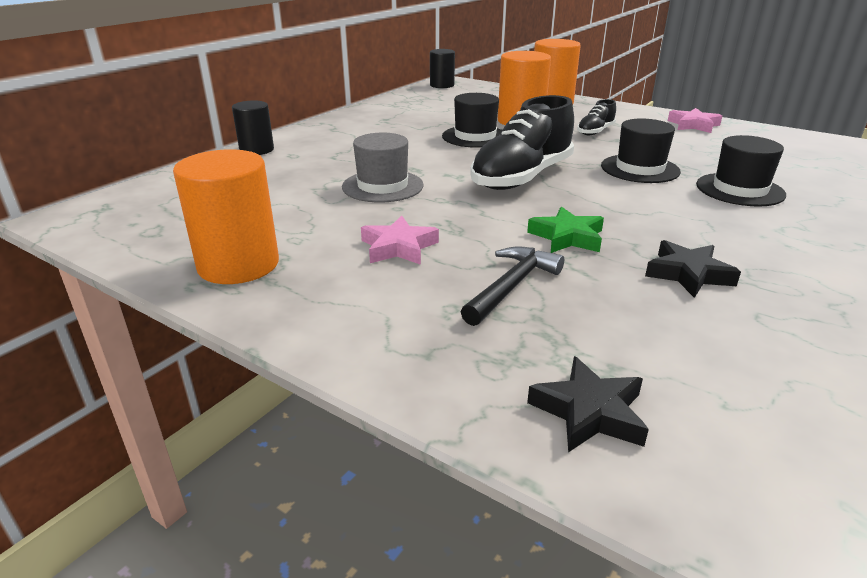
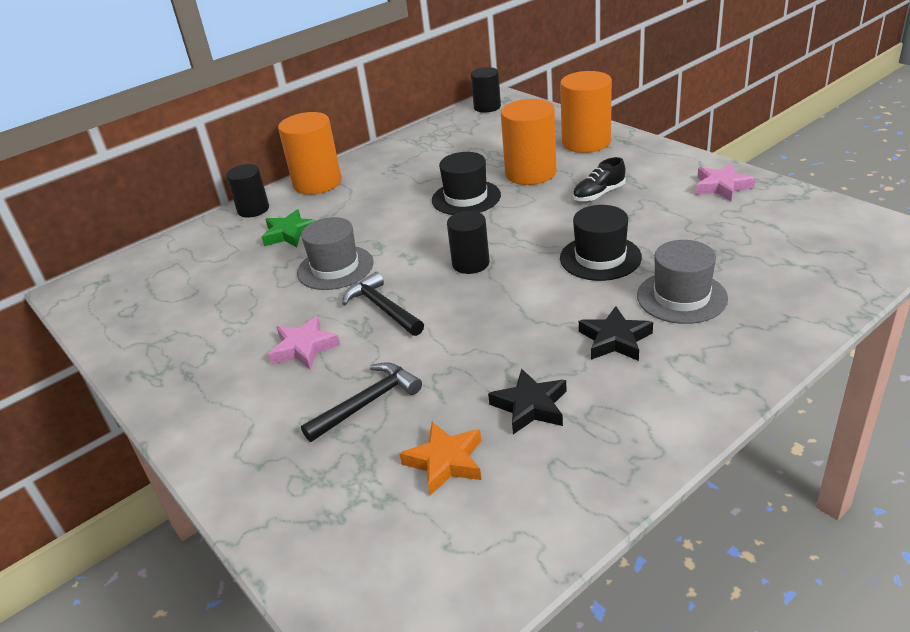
camera: 20 degrees right, 5 degrees up
(238, 264) = (173, 355): orange cylinder -> orange cylinder (317, 183)
(461, 212) = (383, 308): none -> black hammer
(522, 177) = (471, 263): black shoe -> black cylinder
(567, 237) = (455, 349): green star -> green star (289, 234)
(589, 412) = (339, 535): black star -> black star (615, 340)
(647, 327) = (445, 461): none -> orange star
(739, 190) = (681, 297): black hat -> grey hat

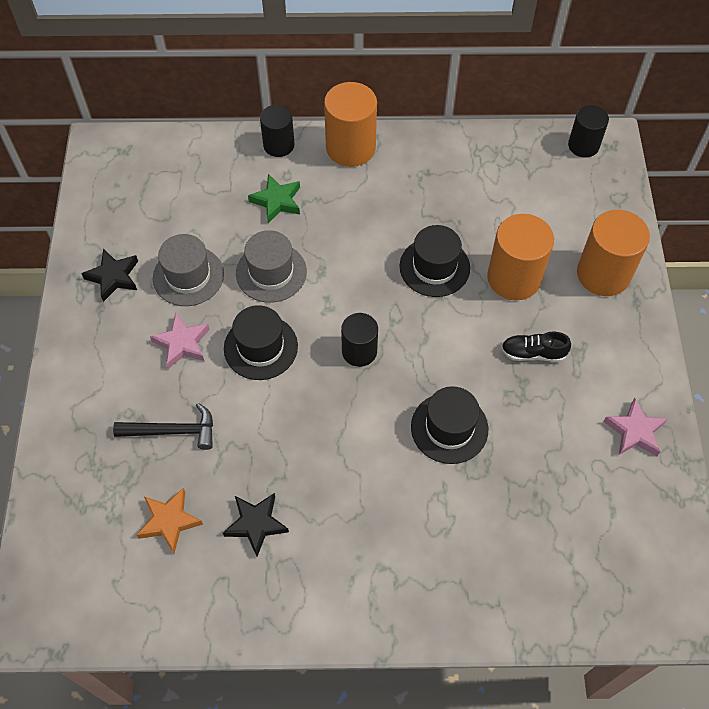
camera: 35 degrees right, 25 degrees up
(383, 308) = (260, 347): black hammer -> black hat
(615, 340) = (366, 517): black star -> black star (113, 277)
(681, 297) = (454, 520): grey hat -> grey hat (188, 276)

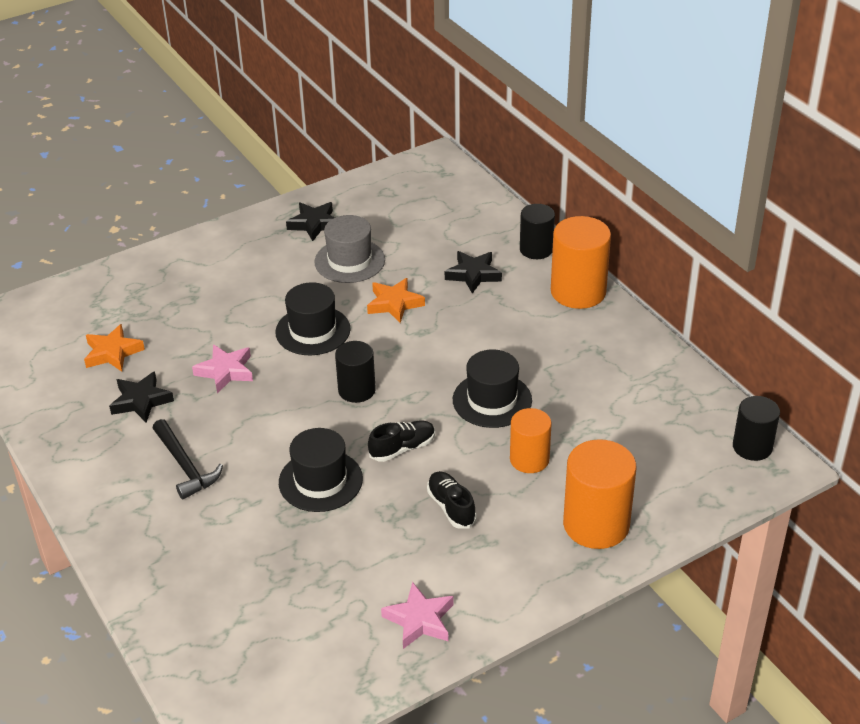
camera: 60 degrees right, 20 degrees down
(172, 431) = (195, 318): black hammer -> black hammer (185, 466)
(182, 343) = (281, 287): pink star -> pink star (225, 371)
(271, 272) = (394, 304): grey hat -> orange star
(277, 201) = (473, 274): green star -> black star
(449, 353) = (402, 448): none -> black shoe
(514, 278) = (529, 459): orange cylinder -> orange cylinder, size x0.63

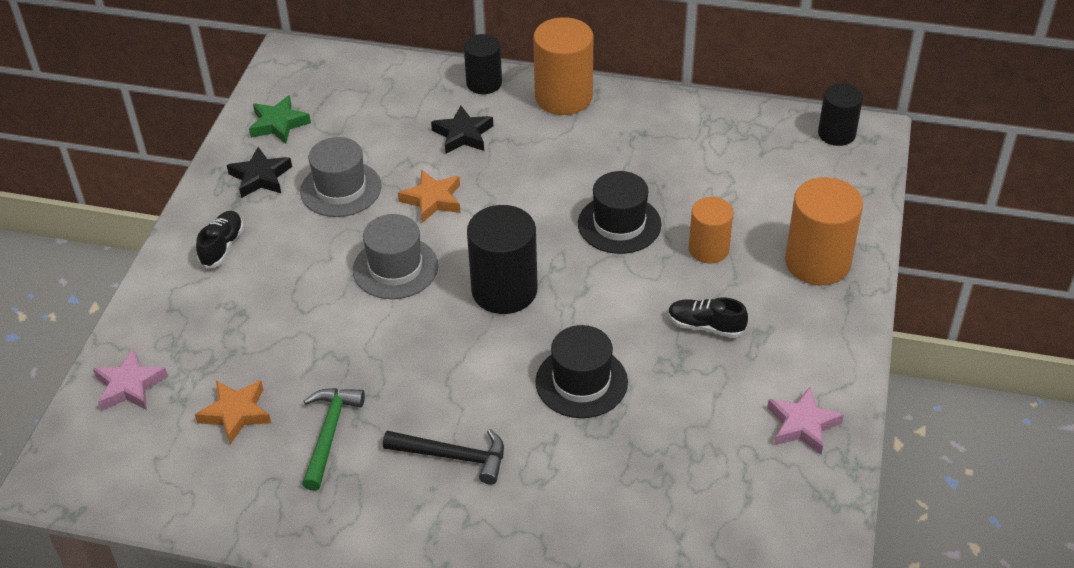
camera: 45 degrees left, 5 degrees up
(141, 401) = (329, 434): black star -> green hammer
(225, 371) = (369, 354): pink star -> pink star (129, 386)
(313, 331) = (395, 268): black hat -> grey hat
(356, 390) = (504, 290): black cylinder -> black cylinder, size x1.59
(370, 198) = (278, 124): none -> green star
(402, 448) = (606, 309): black shoe -> black shoe (222, 247)

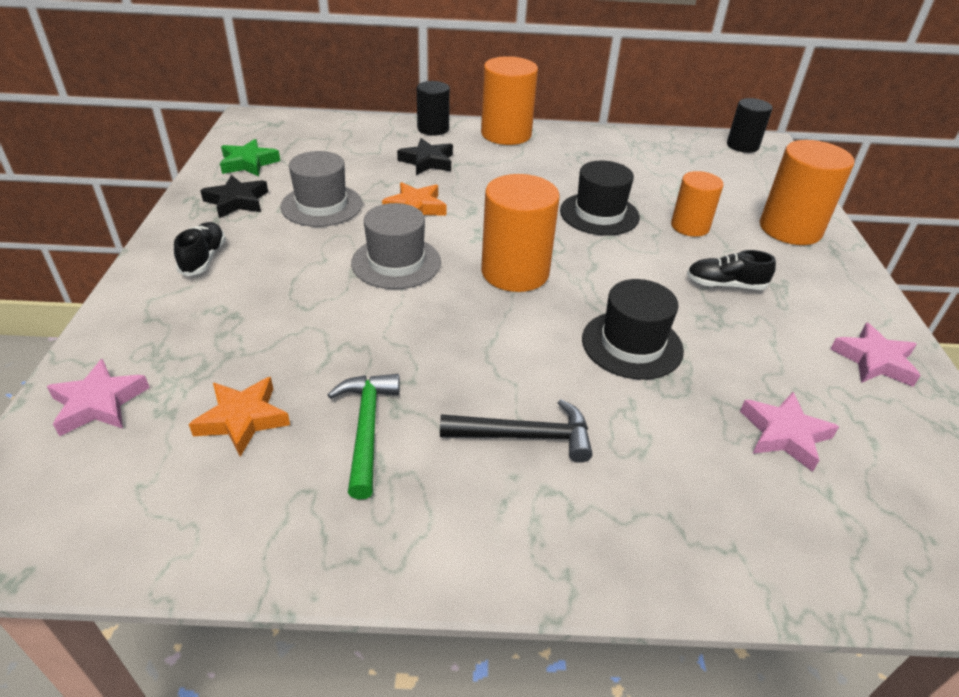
camera: 15 degrees left, 5 degrees down
(504, 290) = (515, 272): black cylinder -> orange cylinder
(672, 483) = (784, 434): none -> pink star

